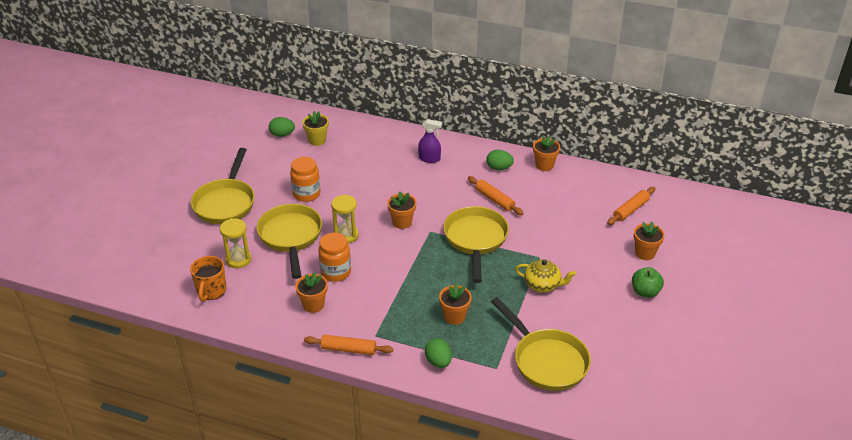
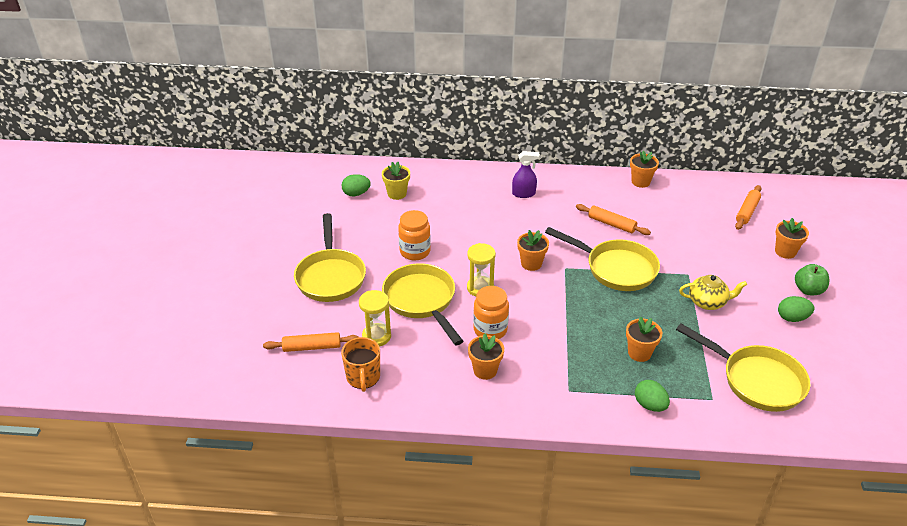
camera: 15 degrees left, 0 degrees up
(348, 349) = (549, 412): orange rolling pin -> orange rolling pin (312, 347)
(475, 240) = (616, 268): yellow pan -> yellow pan turned 135 degrees clockwise
(499, 168) = (598, 192): green egg -> green egg (792, 318)

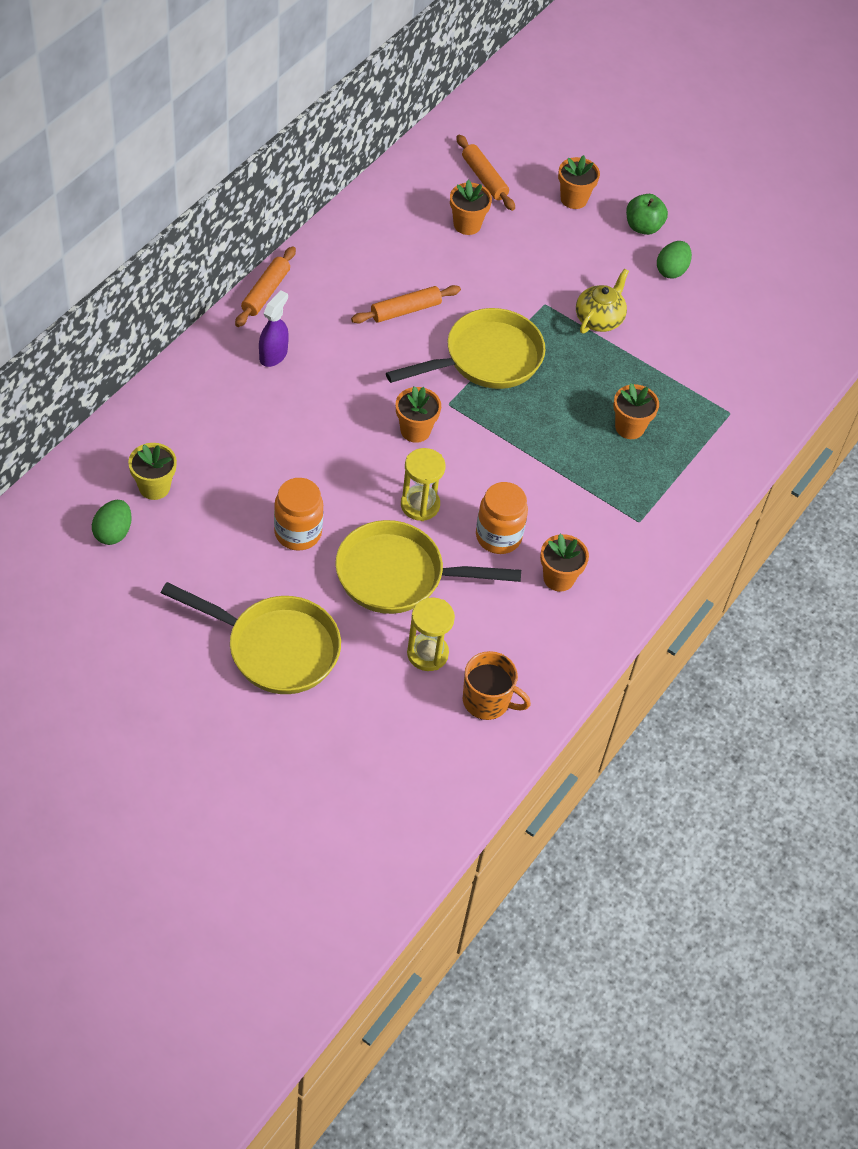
camera: 65 degrees left, 15 degrees up
(312, 347) = (397, 729): orange rolling pin -> orange rolling pin (265, 292)
(640, 182) = (349, 229): orange flower pot -> orange flower pot (467, 224)
(650, 405) = (704, 467): green egg -> none
(756, 380) = (731, 361): yellow pan -> none

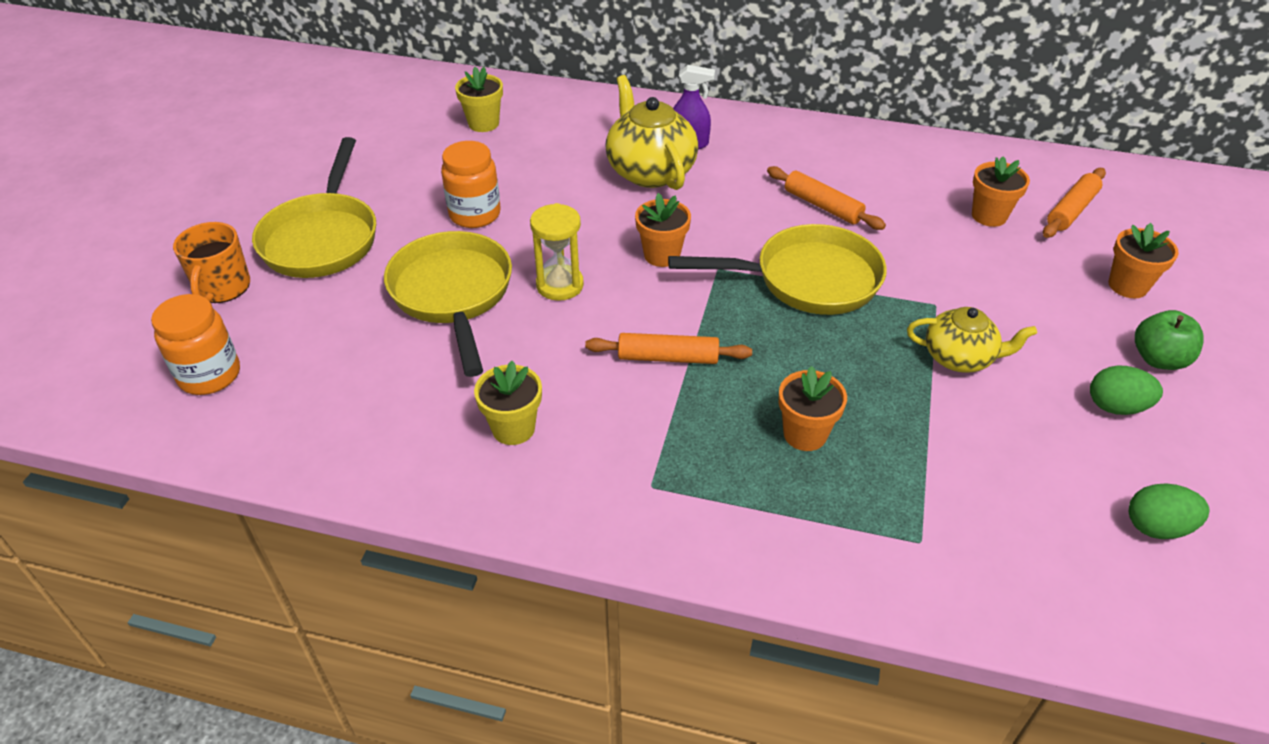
camera: 75 degrees right, 10 degrees down
(113, 532) = (420, 117): green egg -> green egg (1157, 527)
(265, 292) = (762, 119): orange rolling pin -> orange rolling pin (668, 357)
(300, 396) = (650, 171): none -> yellow teapot
(427, 653) = (352, 345): yellow hourglass -> none
(486, 359) = (807, 280): yellow pan -> yellow pan turned 45 degrees counterclockwise
(487, 701) = (299, 412): orange mug -> orange mug (223, 287)
(498, 536) = (549, 358): orange jar -> orange jar (210, 375)
(558, 578) = (513, 428): orange flower pot -> yellow flower pot

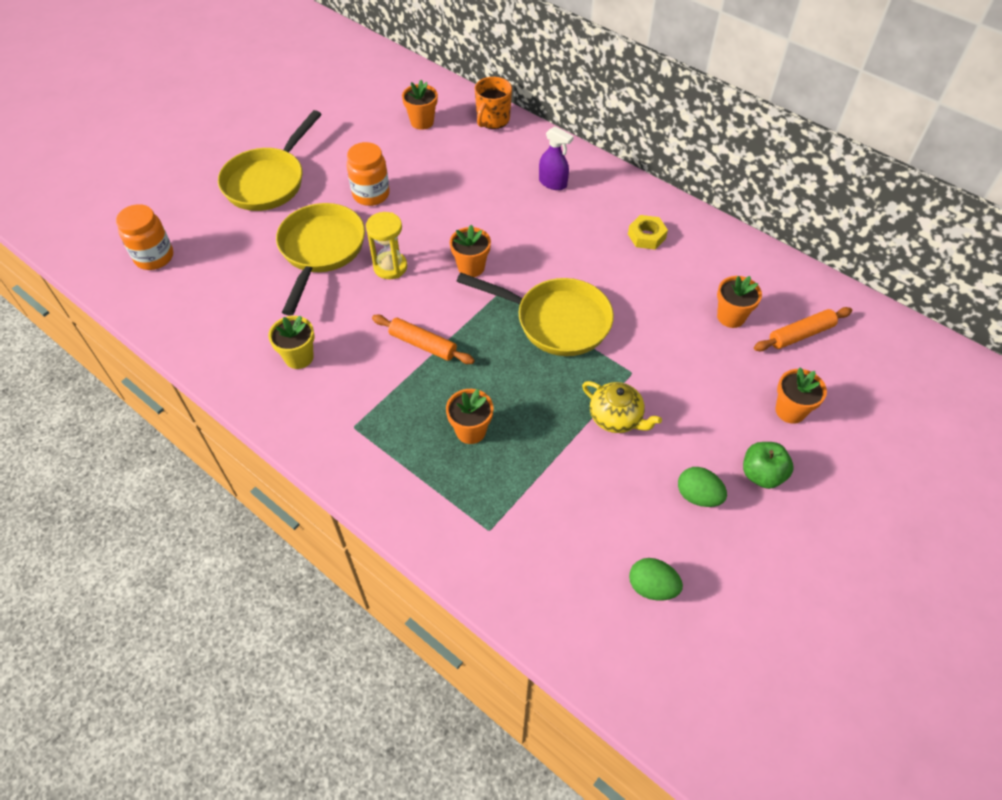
camera: 25 degrees right, 10 degrees up
(223, 287) = (192, 198): orange mug -> orange mug (492, 119)
(483, 123) = (422, 122): yellow flower pot -> orange flower pot
(650, 171) = (509, 198): yellow teapot -> none
(822, 206) = (611, 267): orange rolling pin -> none
(835, 166) = (646, 236): none -> yellow nut

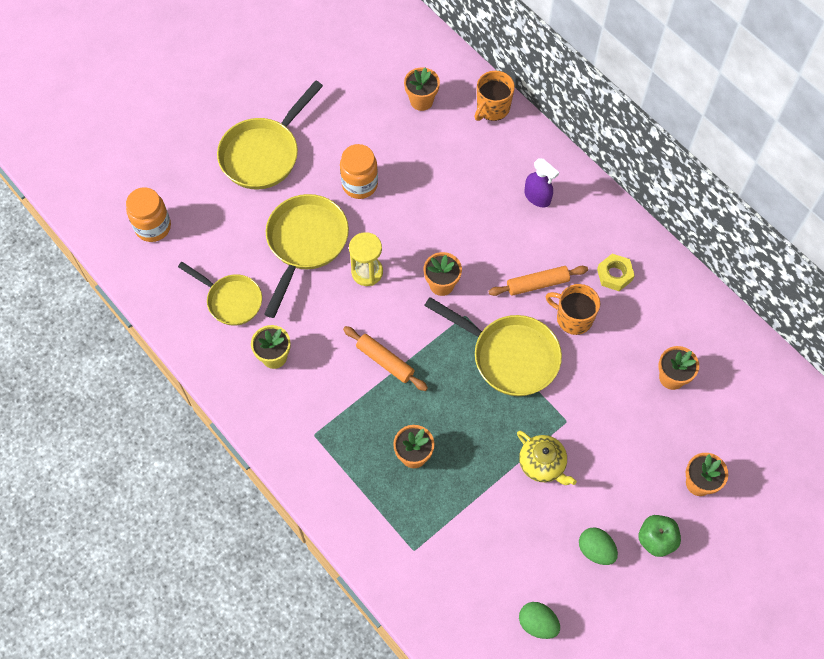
camera: 10 degrees right, 10 degrees up
(245, 311) = (231, 300): none -> yellow pan
(614, 278) = (573, 318): none -> orange mug
(800, 334) = (731, 407): orange rolling pin -> orange rolling pin (537, 284)

